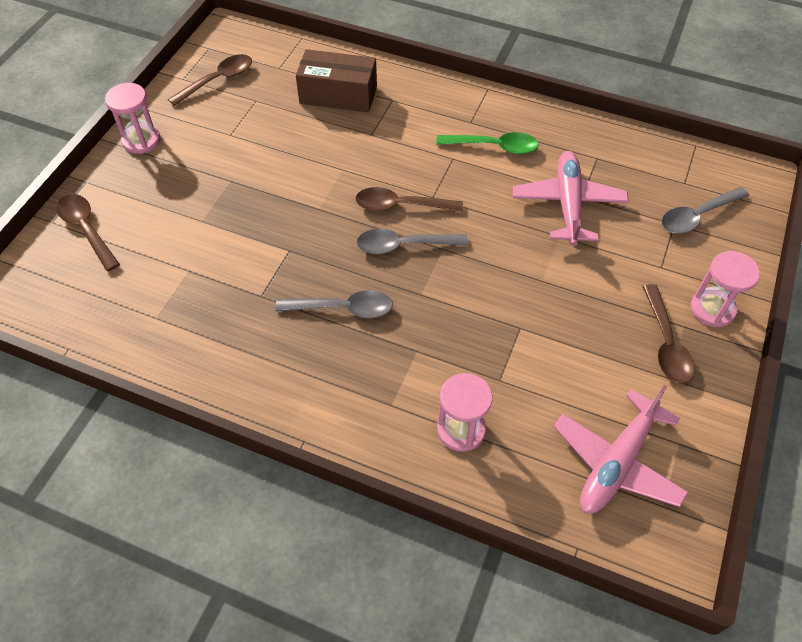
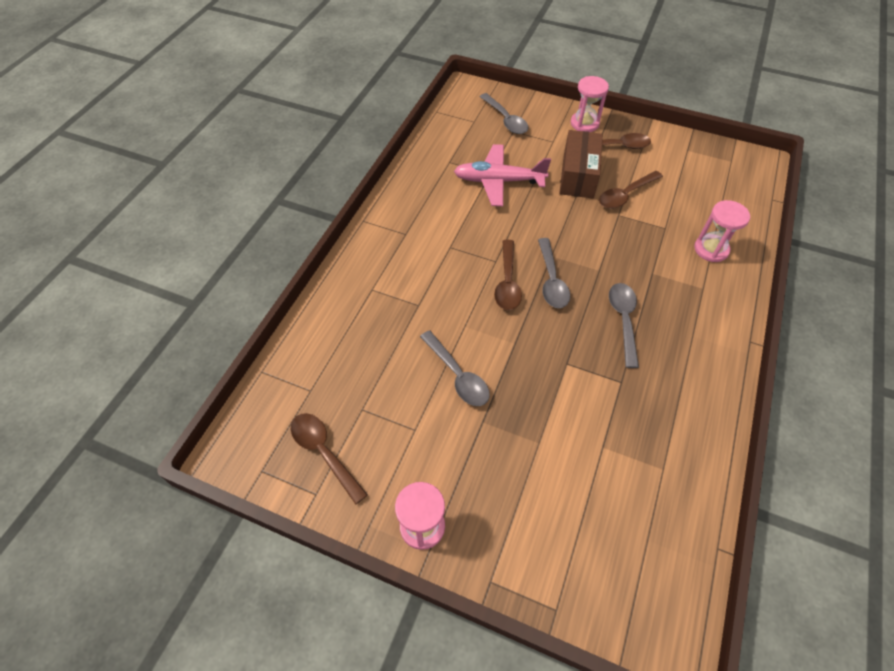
camera: 90 degrees left, 0 degrees up
(86, 229) = (563, 564): brown spoon -> brown spoon (625, 195)
(283, 163) = (458, 375): none -> grey spoon
(338, 95) = (361, 333): brown box -> brown box (578, 175)
(494, 146) = (436, 220): green spoon -> none
(617, 463) = (710, 177): pink plane -> none

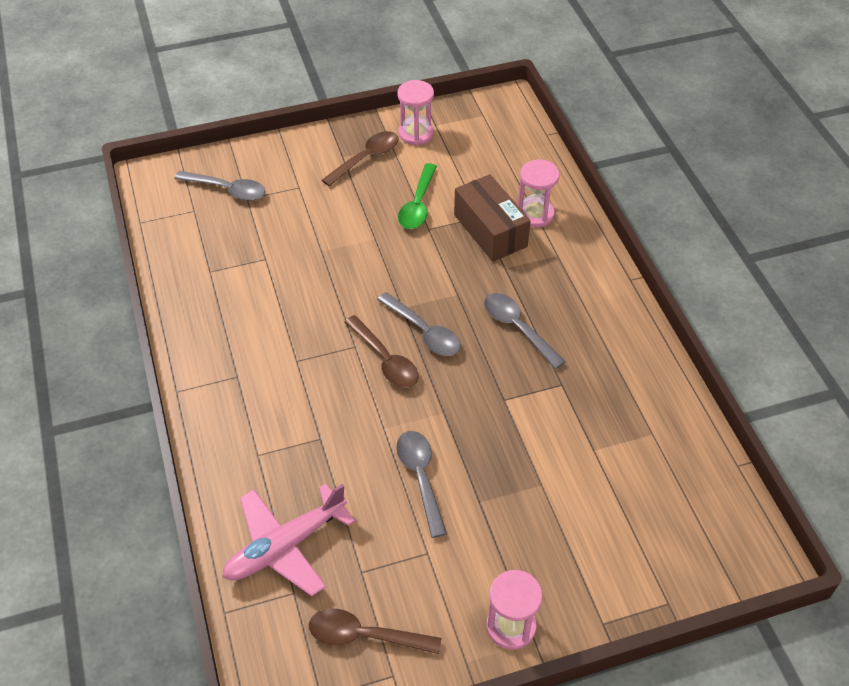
camera: 40 degrees left, 5 degrees down
(458, 375) = (420, 477): grey spoon -> grey spoon turned 120 degrees counterclockwise
(498, 181) = (282, 262): pink plane -> pink plane (285, 546)
(578, 175) = (356, 210): brown box -> brown box (490, 230)
(584, 123) = (314, 150): pink hourglass -> pink hourglass (416, 133)
(625, 195) = (418, 205): brown spoon -> green spoon

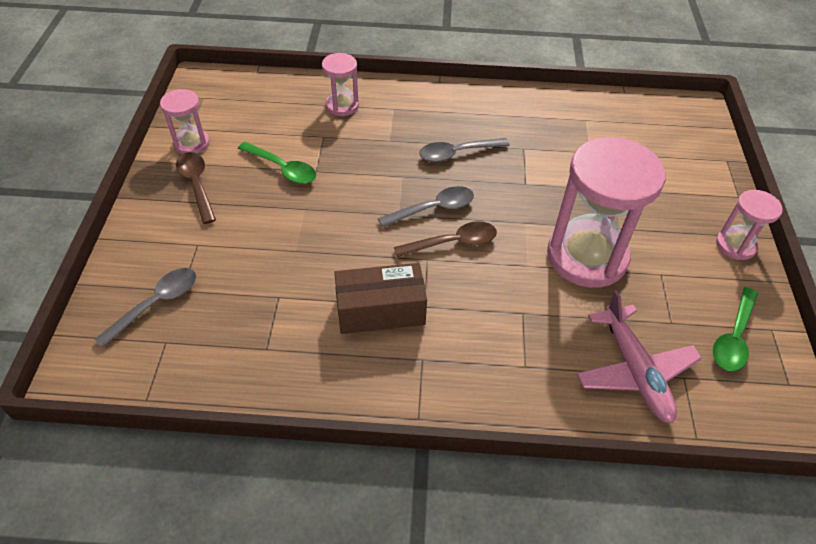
camera: 70 degrees left, 0 degrees up
(364, 635) = (733, 337): brown spoon -> green spoon
(420, 477) = (587, 256): grey spoon -> pink hourglass
(490, 230) = (343, 135): brown box -> brown box (380, 310)

